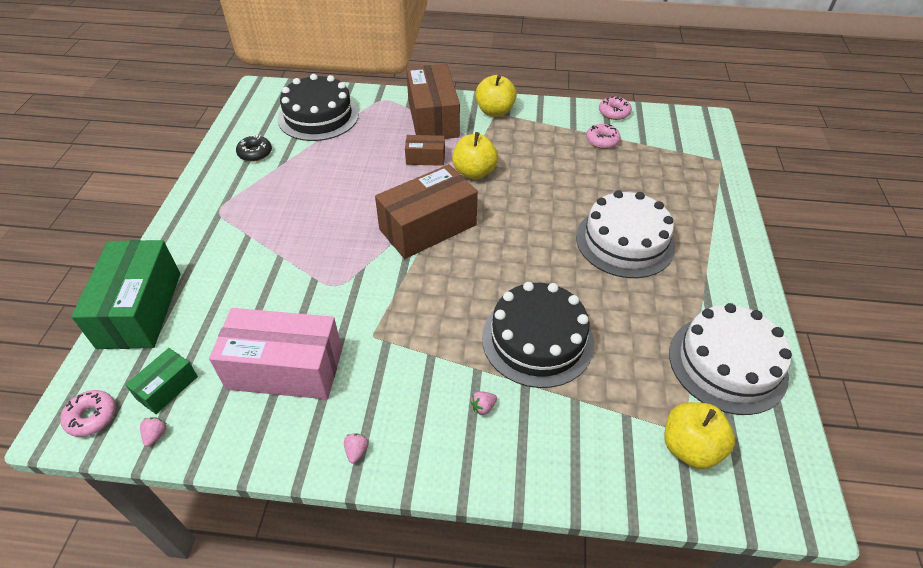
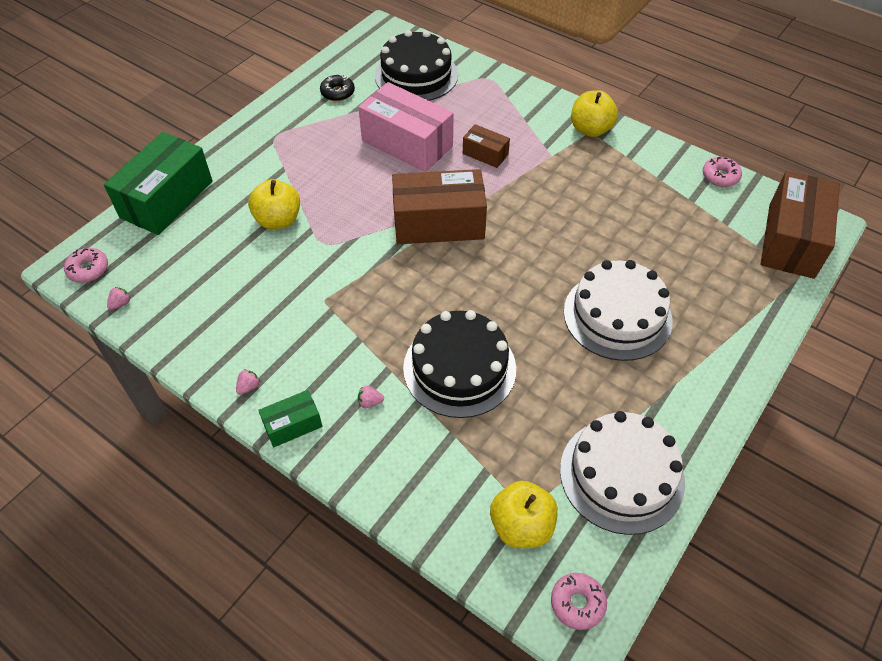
camera: 30 degrees right, 5 degrees up
(167, 388) = (149, 271): green box -> green box (292, 425)
(285, 368) = (239, 296): pink box -> pink box (407, 143)
(433, 118) = (522, 115): brown box -> brown box (791, 240)
(474, 172) = (521, 186): yellow apple -> yellow apple (278, 220)
(602, 140) = (680, 202): pink donut -> pink donut (577, 603)

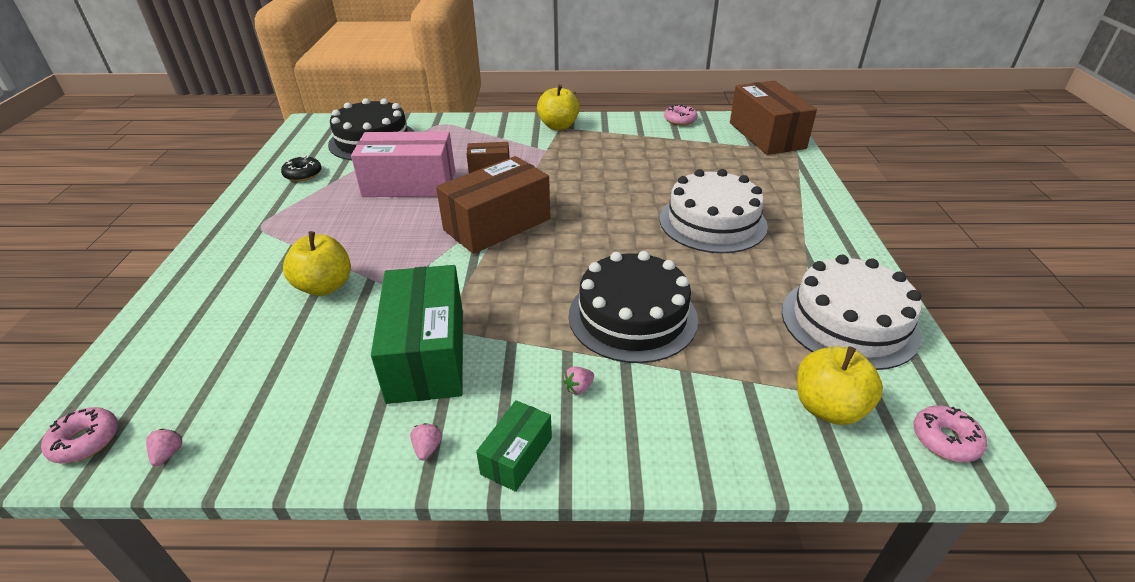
camera: 35 degrees left, 15 degrees down
(167, 199) = (159, 324): green box -> green box (426, 354)

